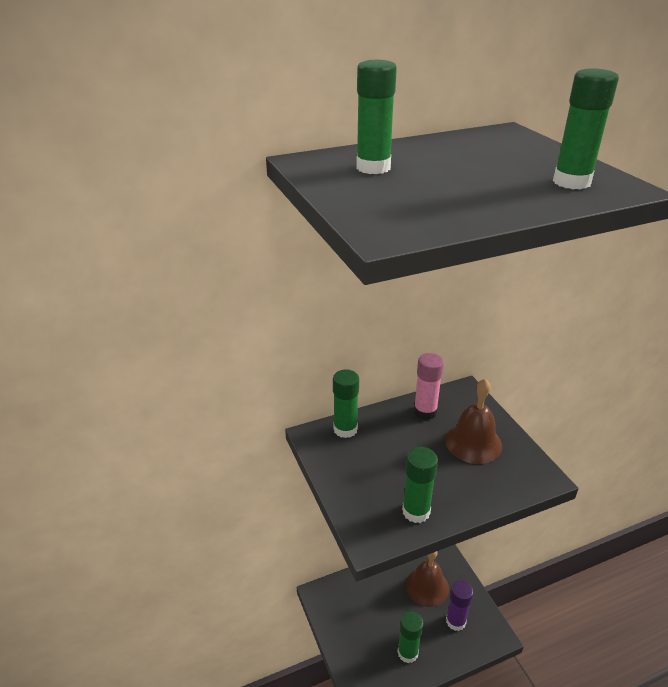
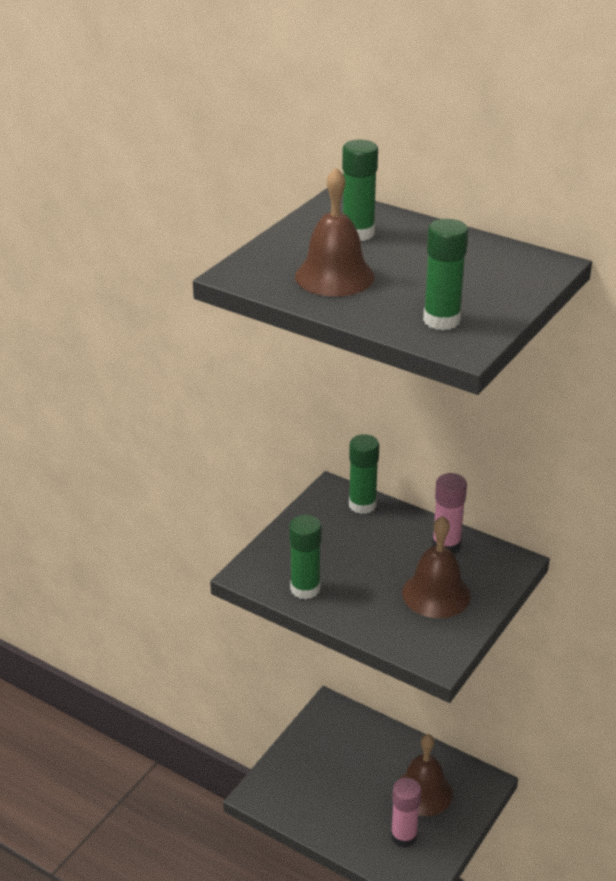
camera: 55 degrees right, 0 degrees up
(407, 652) = (330, 810): green glue stick -> none
(444, 196) = (334, 276): none -> brown bell
(455, 621) = (403, 836): purple glue stick -> pink glue stick

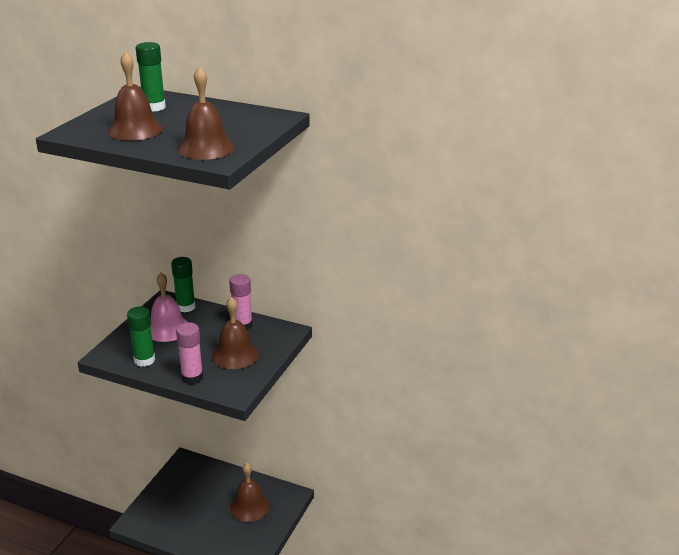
camera: 10 degrees left, 5 degrees down
(336, 539) = (167, 328): none -> pink bell
(403, 836) = (236, 536): pink glue stick -> pink glue stick (192, 377)
(441, 320) = (206, 148): green glue stick -> brown bell

